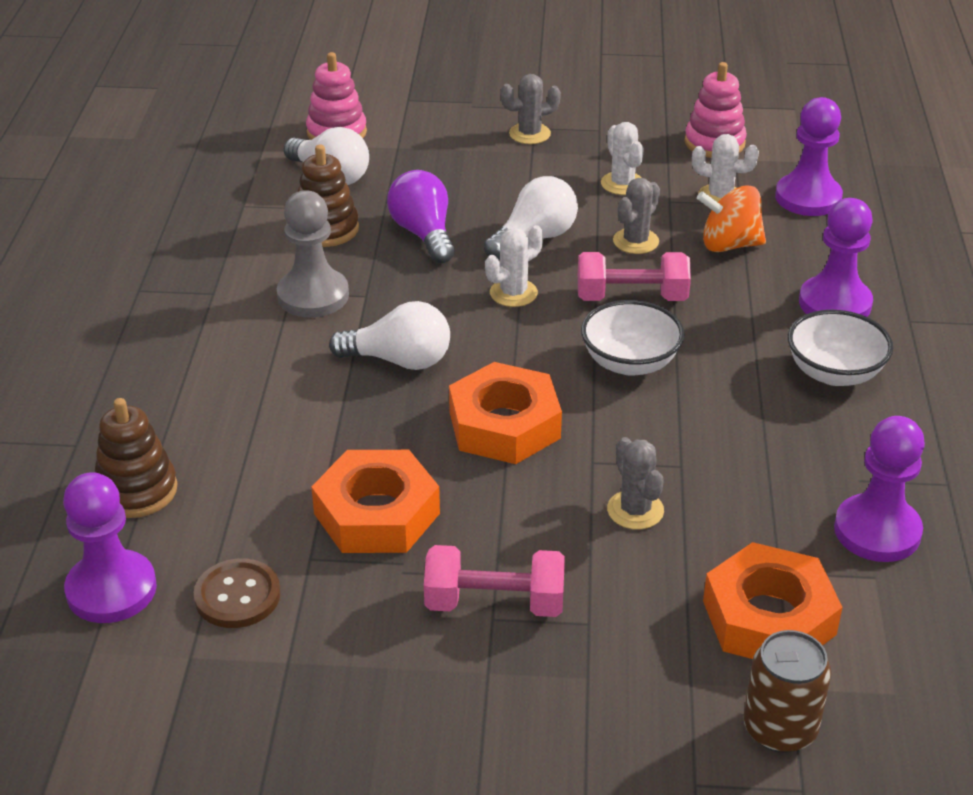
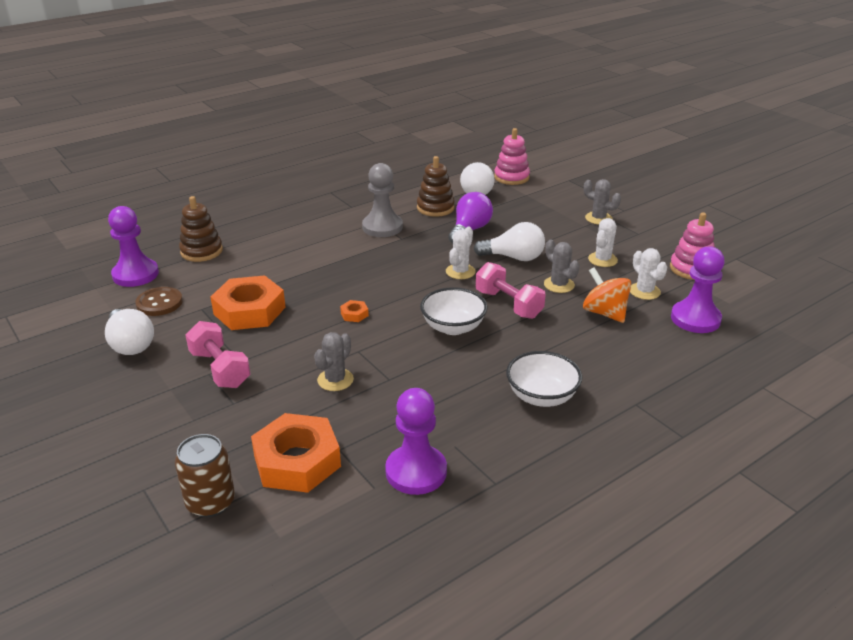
camera: 50 degrees right, 5 degrees down
(399, 360) = (365, 267): white light bulb -> white light bulb (130, 344)
(504, 425) = (354, 314): orange nut -> orange nut, size x0.40
(513, 293) = (460, 271): white cactus -> white cactus turned 75 degrees counterclockwise
(636, 241) = (559, 285): grey cactus -> grey cactus turned 60 degrees clockwise
(835, 303) = (608, 370): purple pawn -> none

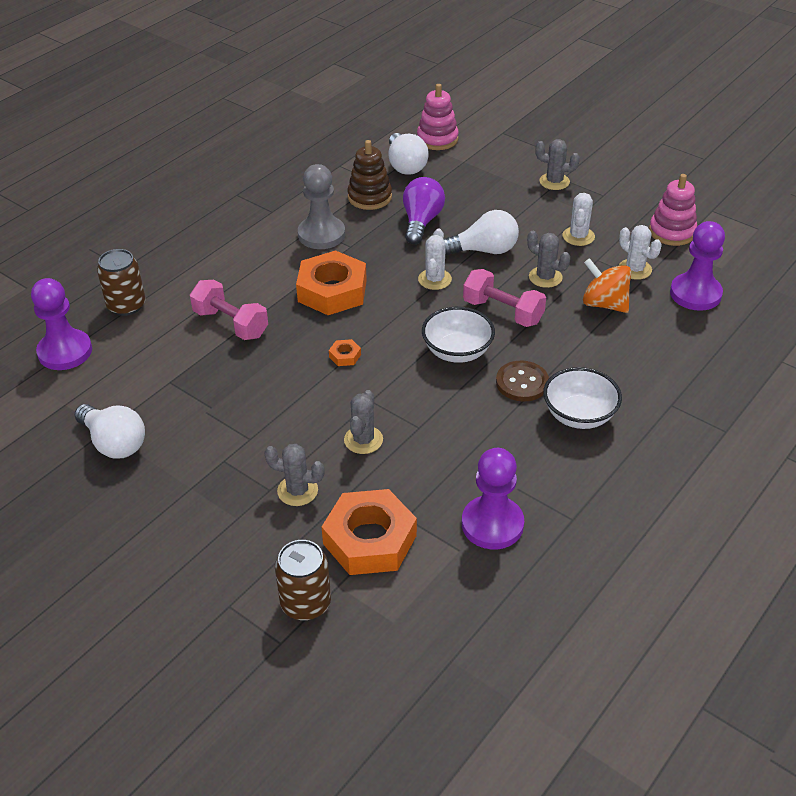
camera: 15 degrees left, 10 degrees up
(159, 303) = (116, 384): brown button -> brown button (522, 383)
(201, 251) = (126, 305): brown stacking toy -> brown can
(220, 369) = (233, 453): pink dumbbell -> pink dumbbell (231, 324)
(249, 310) = (226, 374): orange nut -> orange nut (332, 291)
(256, 408) = (297, 491): none -> grey cactus

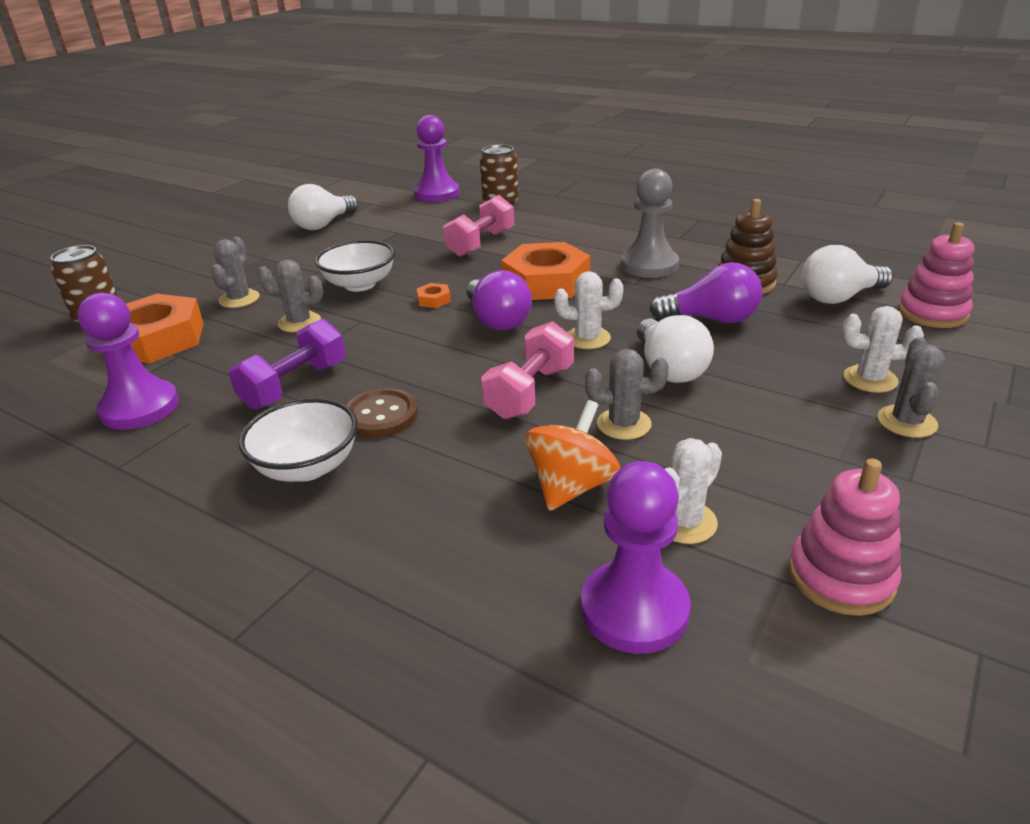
camera: 85 degrees right, 10 degrees down
(394, 321) = (497, 320): none -> purple light bulb
(457, 351) = (443, 364): white bowl -> white bowl (360, 284)
(473, 432) = (295, 385): none -> purple dumbbell
(545, 277) = (624, 424): grey cactus -> grey cactus turned 60 degrees clockwise
(578, 236) = (753, 453): white cactus -> white cactus (870, 379)

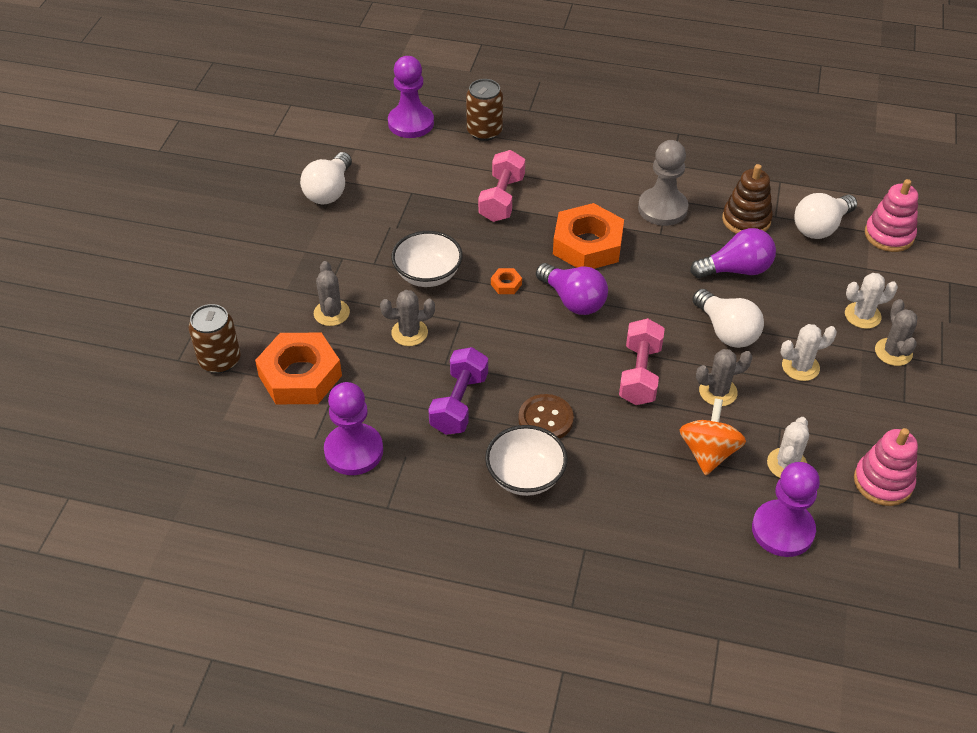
camera: 20 degrees left, 15 degrees up
(587, 338) = (653, 309): white cactus -> white cactus (800, 367)

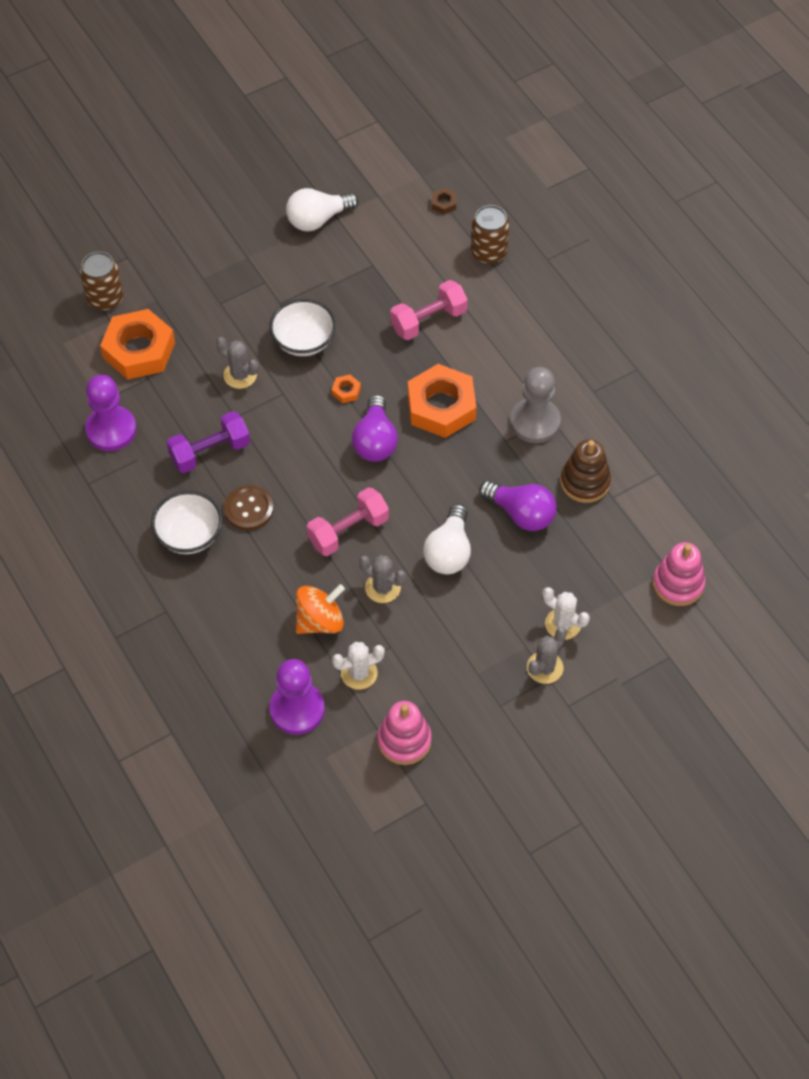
camera: 45 degrees right, 10 degrees up
(331, 313) = (209, 319): grey cactus -> none
(411, 123) = (444, 203): purple pawn -> brown nut
(800, 367) = (463, 620): white cactus -> none
(820, 227) = (634, 534): white light bulb -> none

